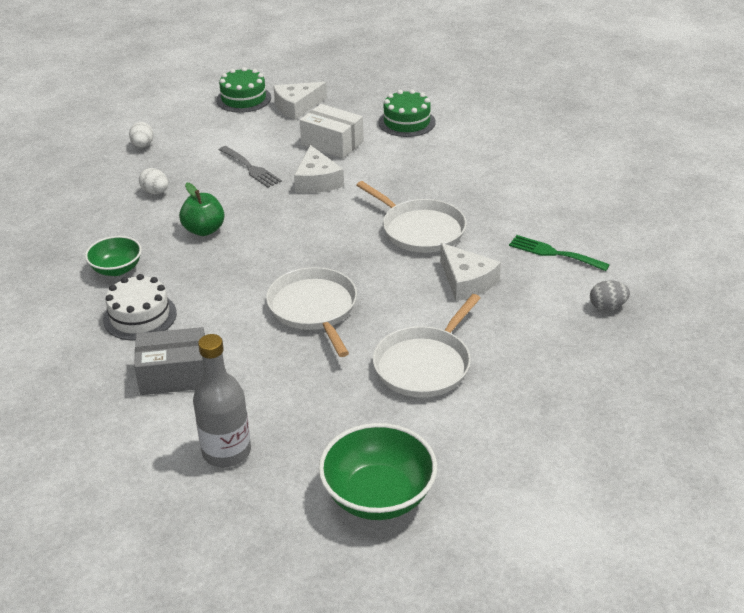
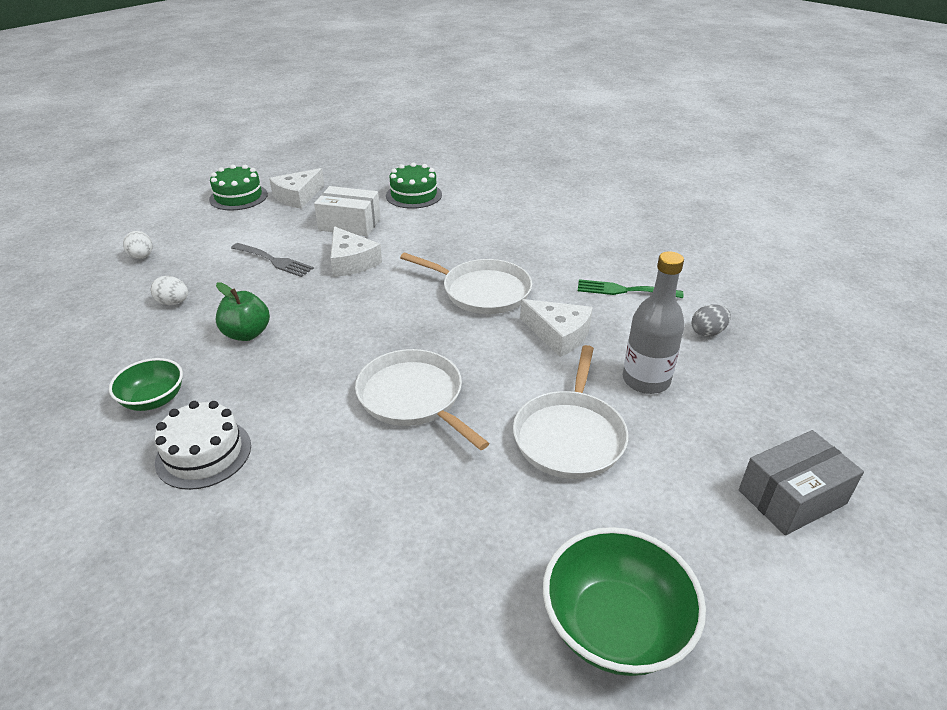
camera: 20 degrees left, 0 degrees up
(174, 375) = (278, 522): grey box -> grey box (792, 497)
(226, 452) = (392, 617): grey bottle -> grey bottle (646, 380)

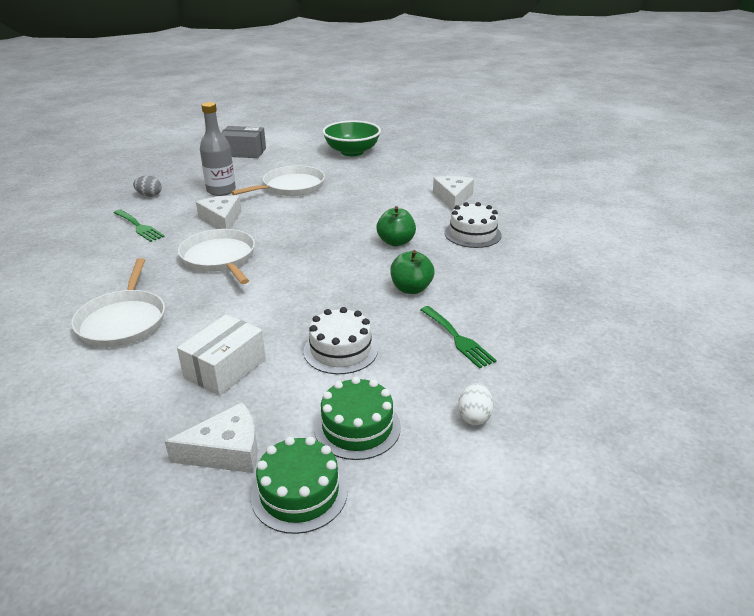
camera: 145 degrees left, 5 degrees down
(154, 400) = (494, 268): green bowl -> none
(173, 303) = (458, 339): white egg -> green fork
(274, 261) = (340, 350): grey fork -> white cake
(308, 390) = (396, 242): none -> green apple
(349, 224) = (225, 368): white box -> white box turned 75 degrees clockwise
(351, 262) = (276, 320): white cheese -> white cheese (453, 198)
(413, 398) = (342, 220): white pan -> white pan (123, 321)
(414, 195) = (107, 384): green cake -> green cake (357, 427)

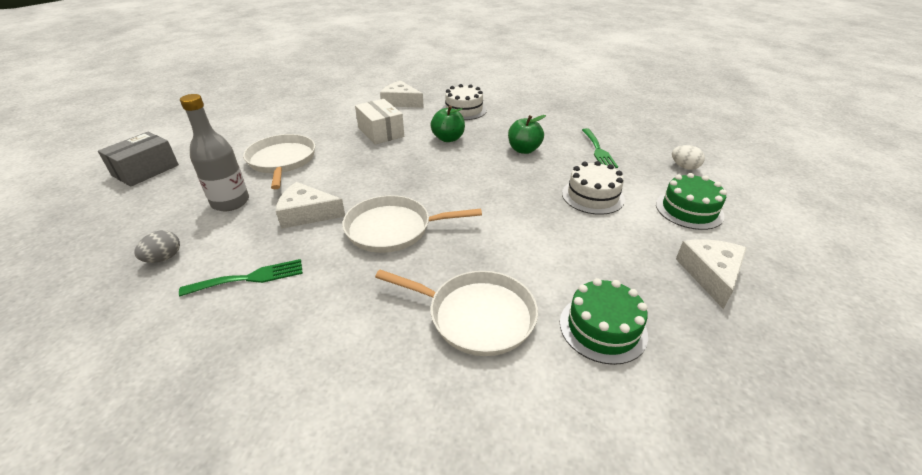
camera: 65 degrees left, 5 degrees up
(225, 368) = (596, 257): white box -> white box (381, 132)
(299, 492) = (758, 248): green cake -> green cake (602, 328)
(352, 152) = (250, 116): green bowl -> none
(458, 339) = (598, 150): green fork -> green fork turned 90 degrees clockwise

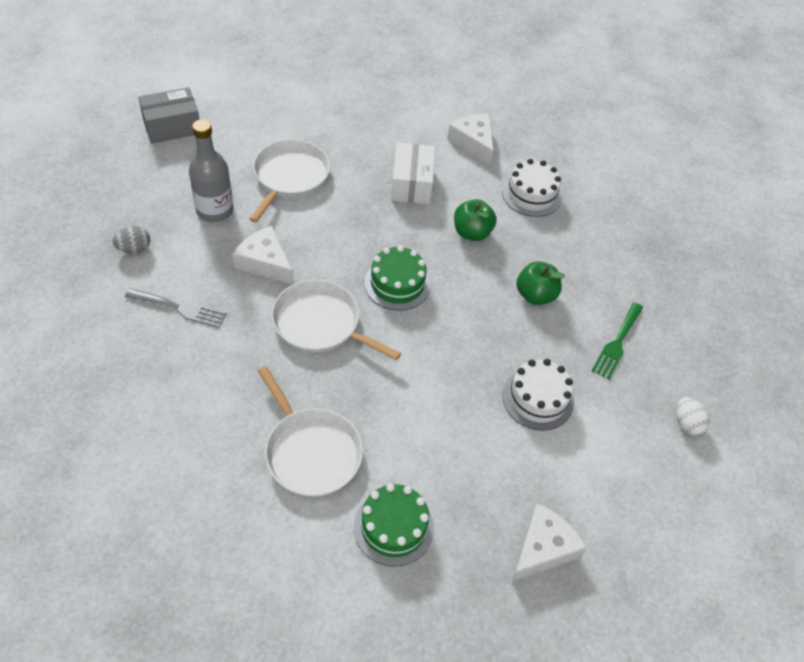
camera: 30 degrees right, 15 degrees up
(250, 278) = (180, 308): green fork -> grey fork
(689, 210) = (616, 475): green cake -> green cake (397, 284)

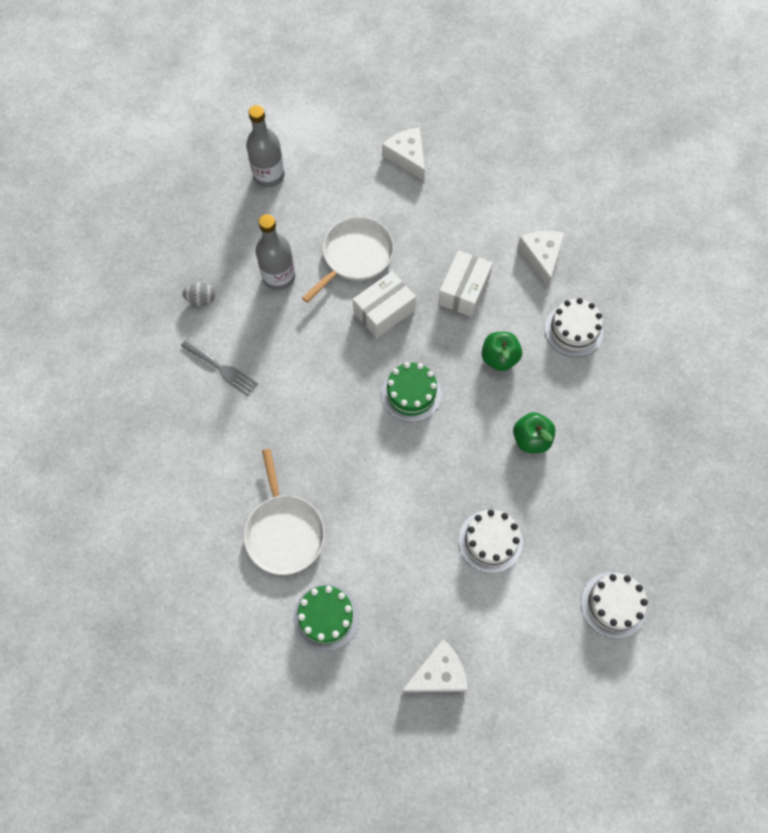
camera: 25 degrees right, 15 degrees up
(172, 126) = (269, 175): grey box -> grey bottle
(265, 262) = (305, 341): white cheese -> white cheese (407, 157)
(320, 324) = (331, 415): white pan -> none
(339, 218) = (384, 311): none -> white box
(617, 343) = (586, 508): green fork -> none
(686, 423) = (613, 604): white egg -> white cake

